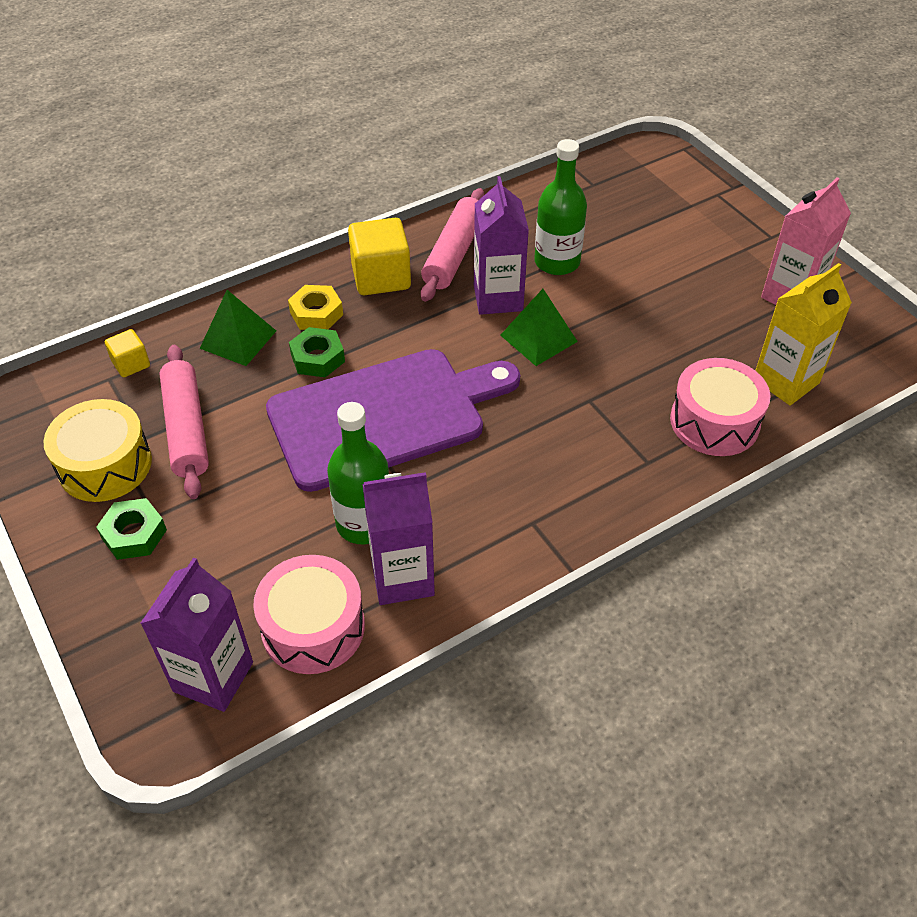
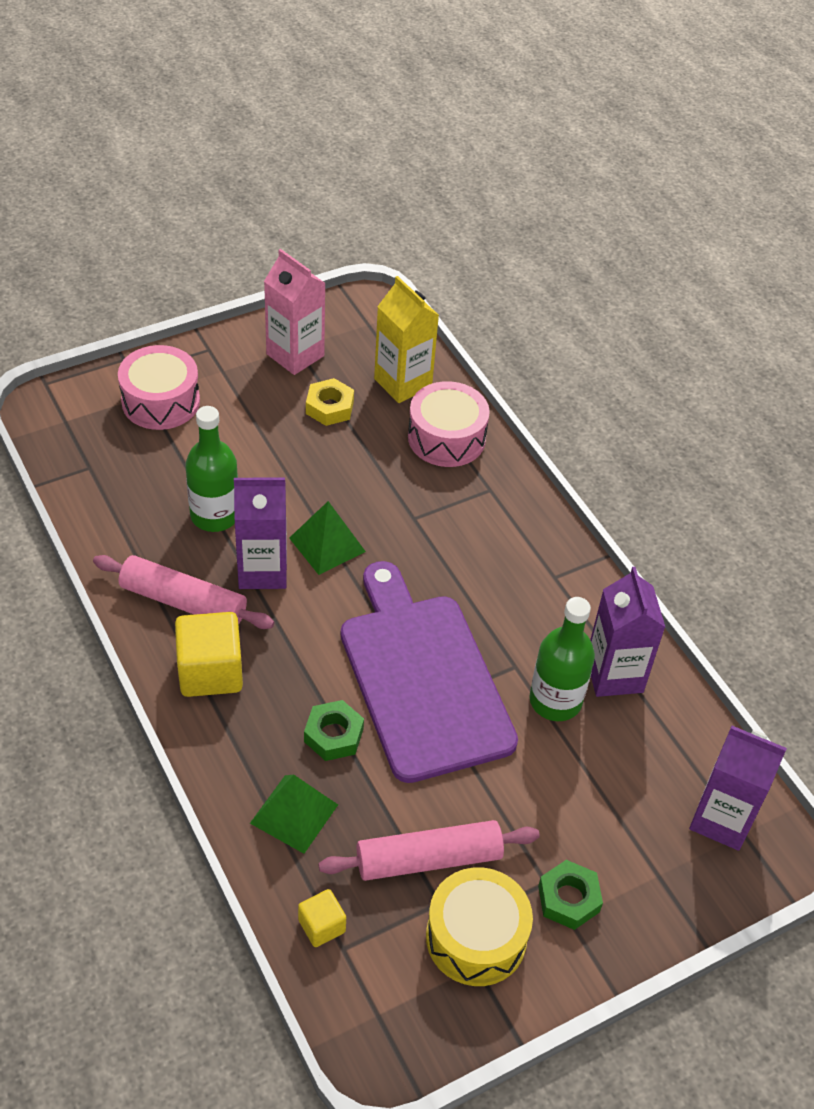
camera: 90 degrees left, 0 degrees up
(313, 627) = (668, 743): pink drum -> pink drum (160, 401)
(316, 313) = (262, 735): yellow nut -> yellow nut (330, 407)

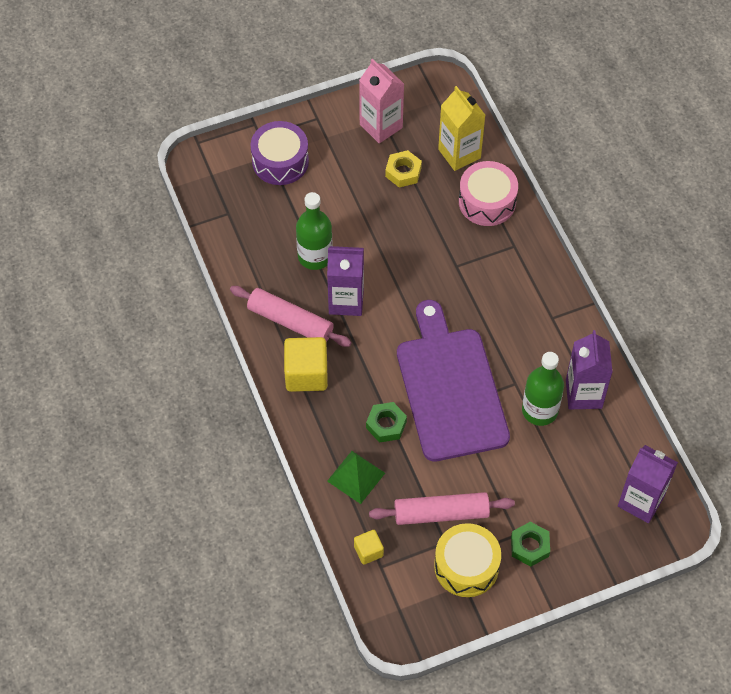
camera: 10 degrees right, 10 degrees up
(160, 401) = (280, 161): pink drum -> purple drum
(327, 544) = (393, 283): green pyramid -> none

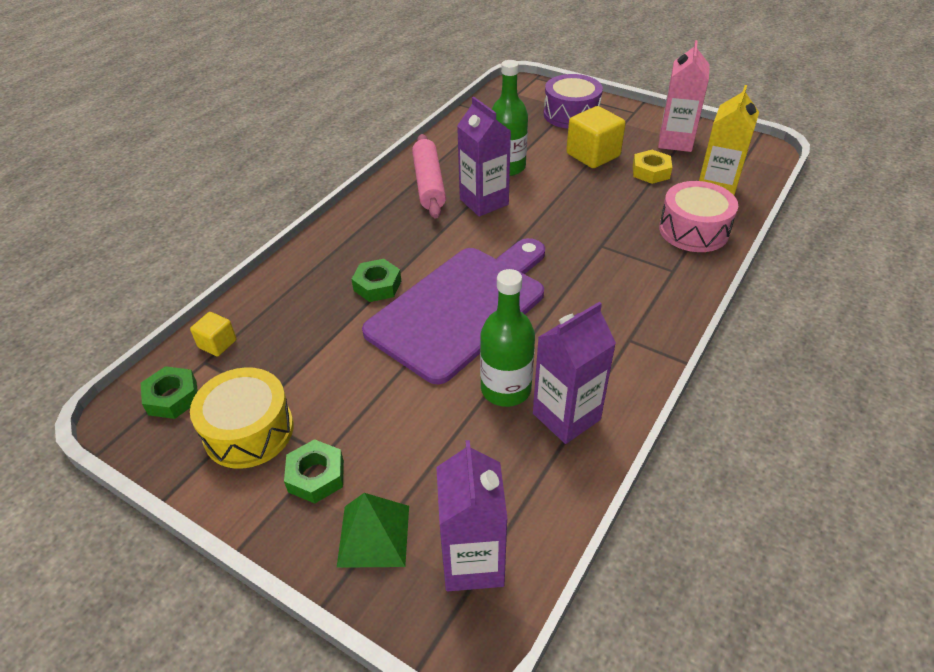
camera: 55 degrees right, 15 degrees down
(306, 374) = (385, 215): yellow cube -> yellow cube (593, 155)
(356, 477) = (300, 294): green pyramid -> green pyramid (373, 535)
(402, 598) = (172, 397): none -> green nut
(441, 513) = (304, 375): pink rolling pin -> none

